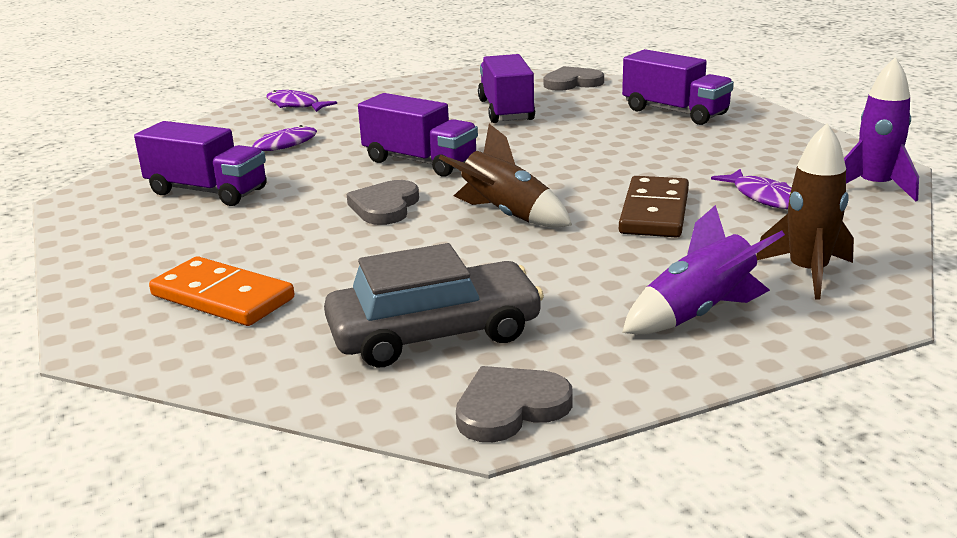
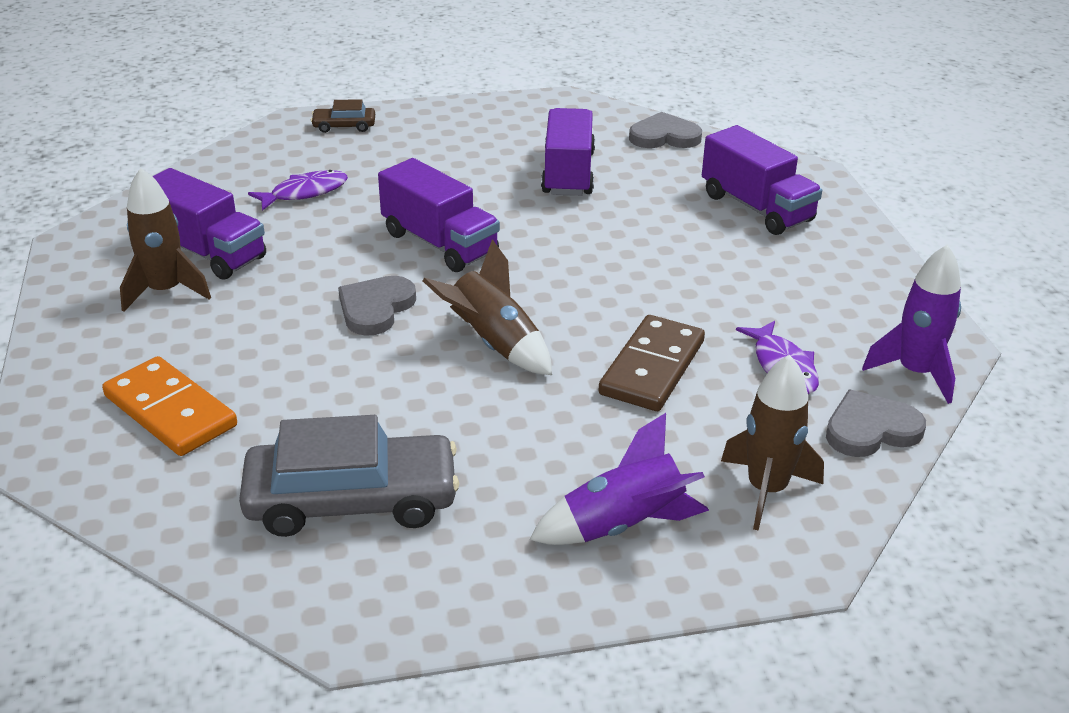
camera: 10 degrees right, 10 degrees up
(180, 220) = (165, 291): none -> brown rocket
(295, 105) = (344, 126): purple fish -> brown car
(510, 408) = (382, 613): grey heart -> grey heart (870, 429)

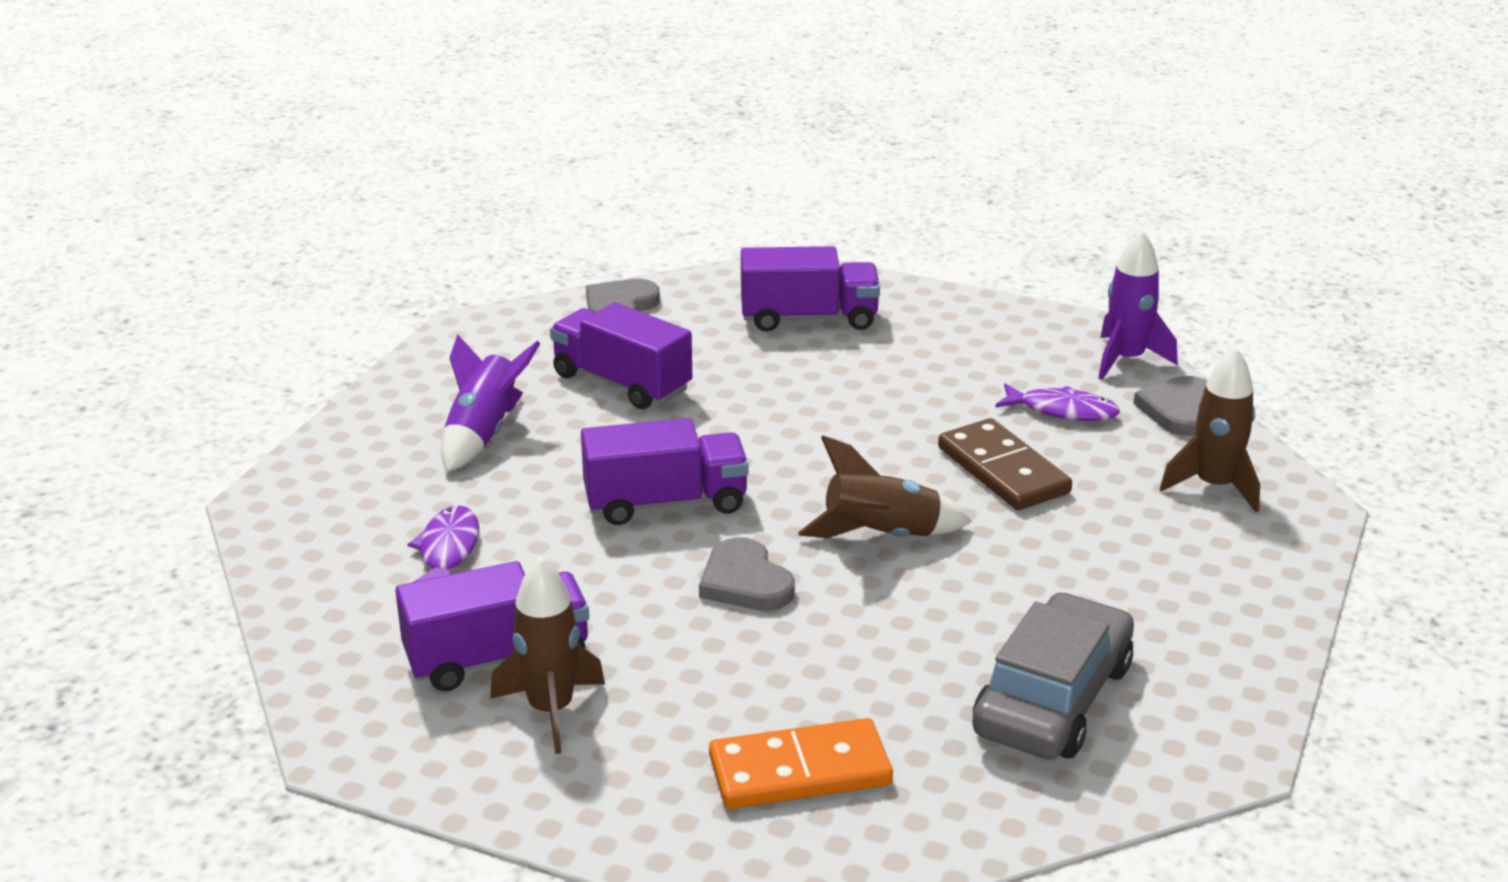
camera: 55 degrees left, 5 degrees down
(344, 126) = (324, 475): brown car -> none
(622, 525) = (1203, 570): purple rocket -> purple rocket (483, 434)

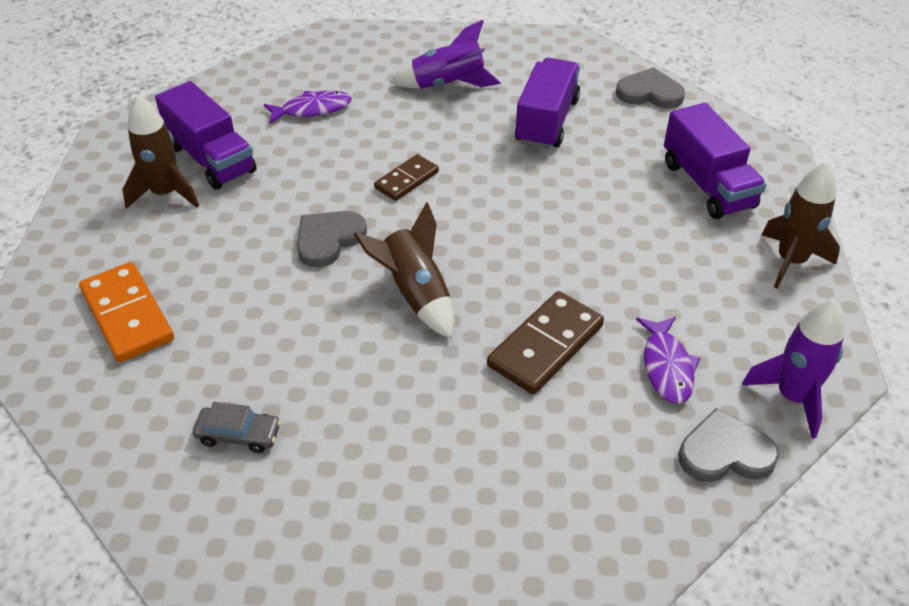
camera: 70 degrees right, 15 degrees up
(666, 503) = (406, 180): purple truck -> brown domino
(1052, 699) = (239, 435): grey car -> grey car, size x0.46
(1214, 486) = (601, 499): brown rocket -> brown rocket (791, 261)

